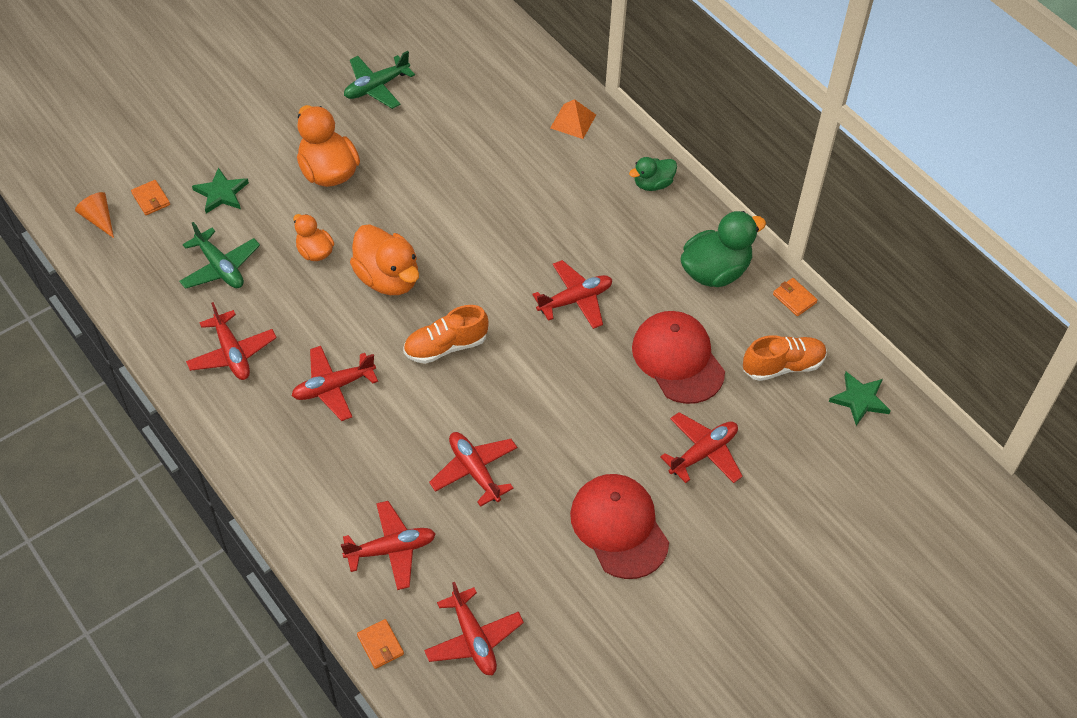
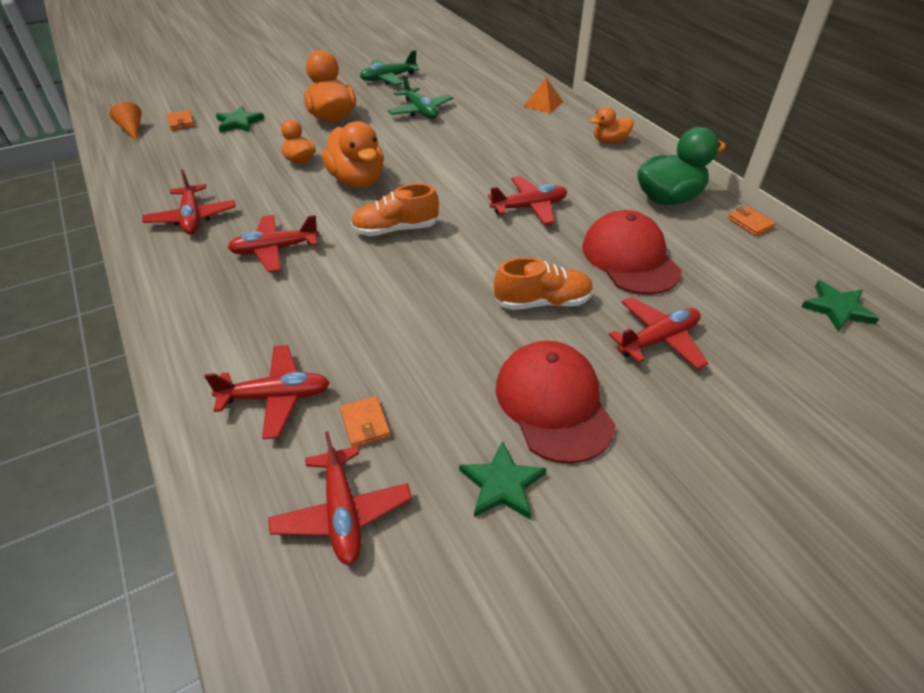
camera: 10 degrees right, 10 degrees down
(220, 267) = (214, 163): green plane -> green plane (420, 111)
(380, 645) = (220, 505): orange wallet -> orange wallet (365, 424)
(474, 471) = (395, 331): red plane -> none
(587, 602) = (502, 484): none -> green star
(653, 184) = (609, 141): green duck -> orange duck
(783, 366) = (744, 273): orange shoe -> orange shoe (542, 302)

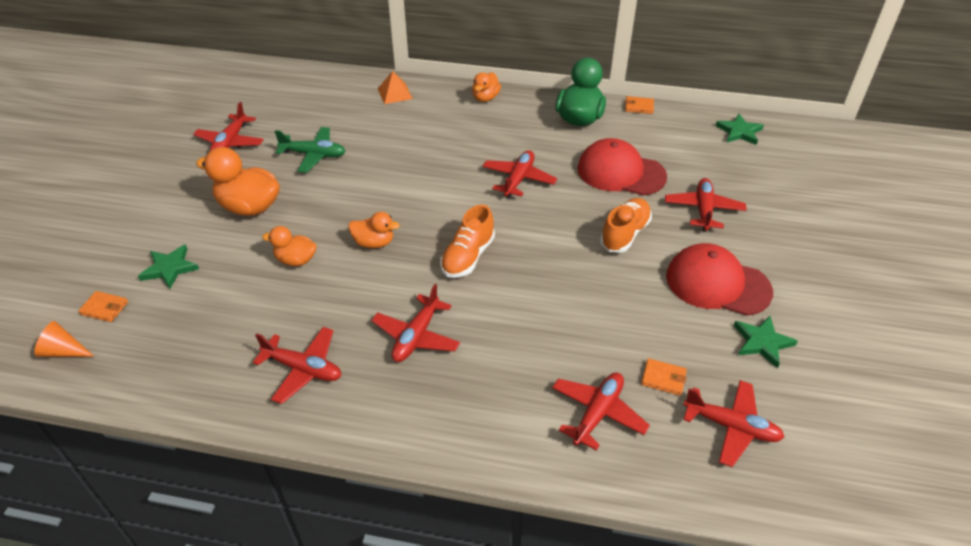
camera: 50 degrees left, 0 degrees up
(357, 180) = (374, 243): orange duck -> orange duck, size x0.58
(388, 78) = (230, 142): green plane -> red plane

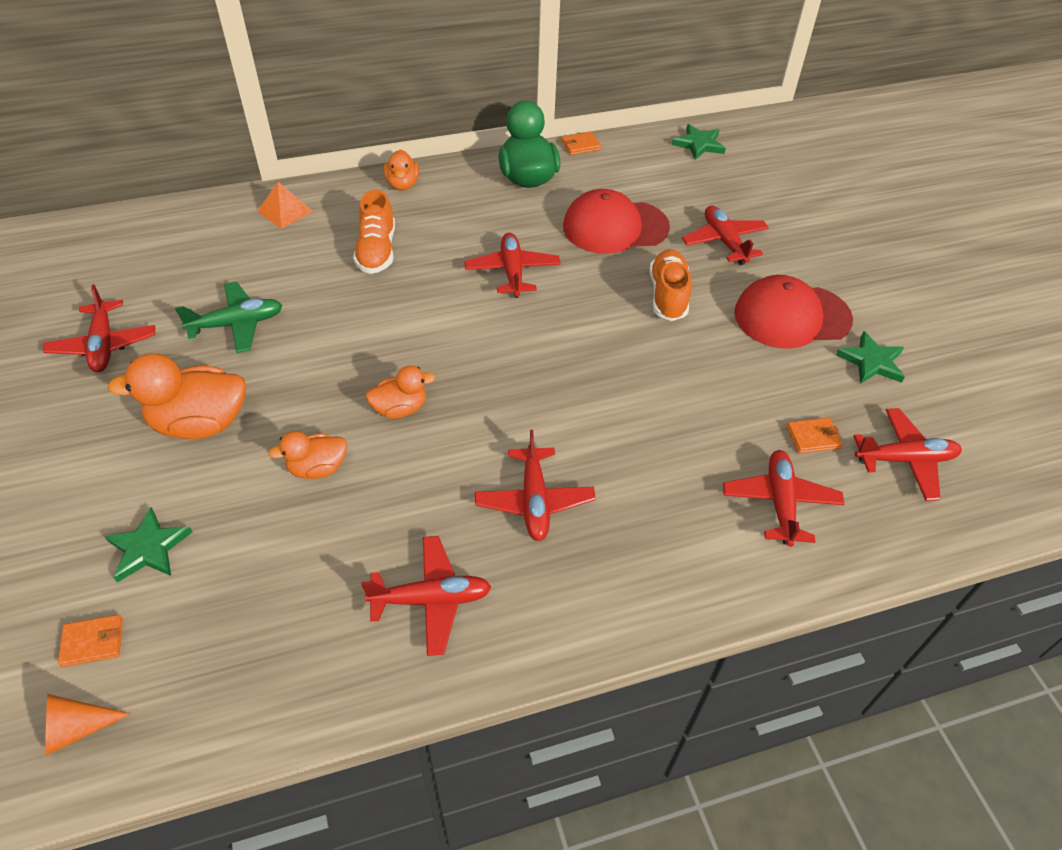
camera: 30 degrees left, 5 degrees up
(468, 257) = (522, 384): orange shoe -> orange shoe (377, 251)

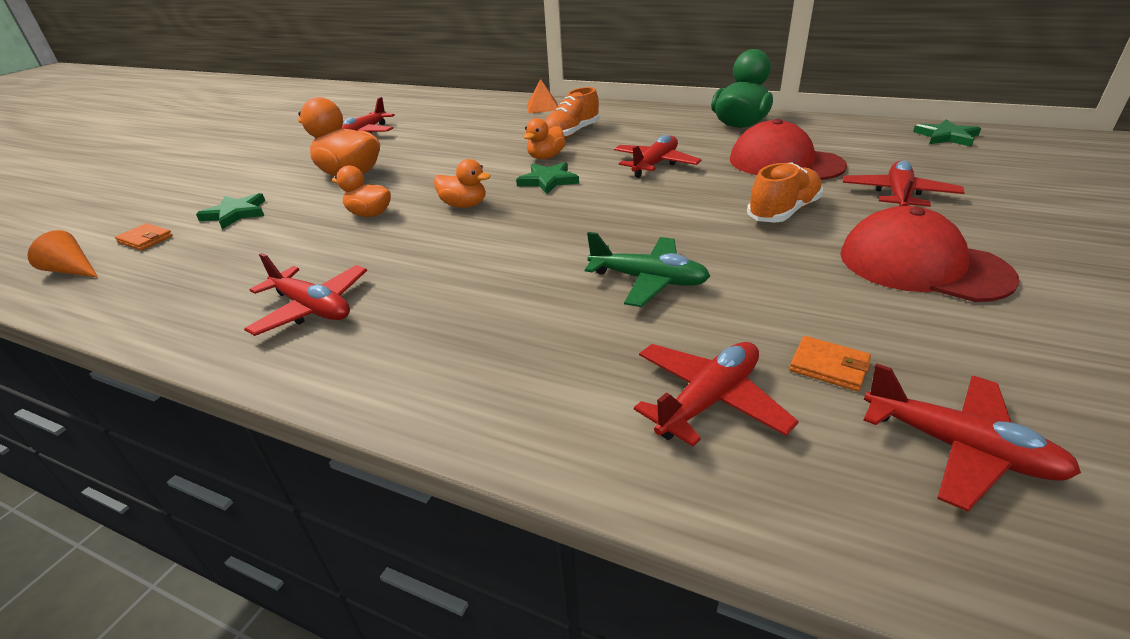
camera: 45 degrees right, 15 degrees down
(237, 324) = (438, 142): green plane -> green plane (648, 280)
(402, 184) = (636, 110): orange duck -> orange duck (546, 157)
(534, 501) = (471, 288): red plane -> none
(580, 145) = (814, 118): orange wallet -> none
(871, 361) = (1007, 336): green star -> green star (548, 180)

